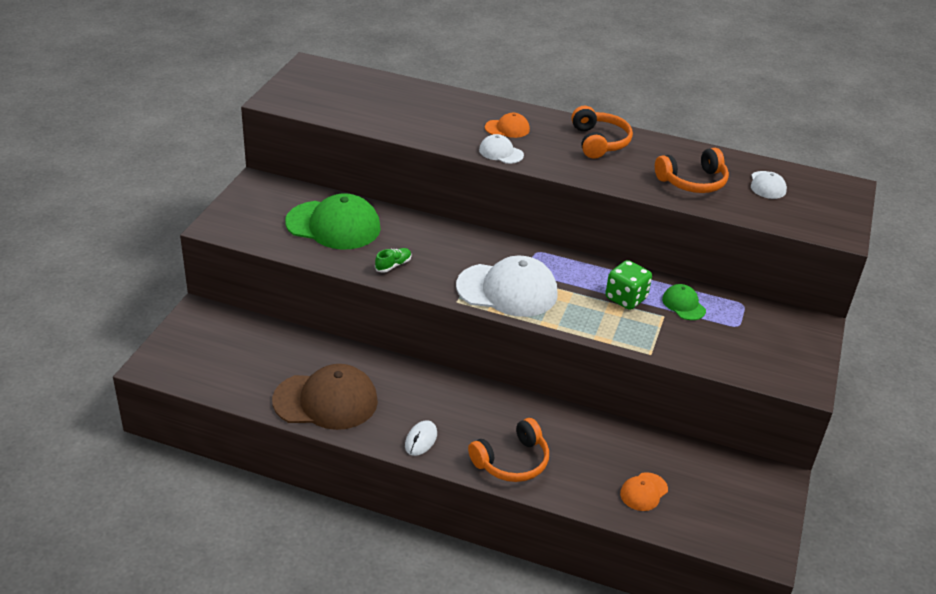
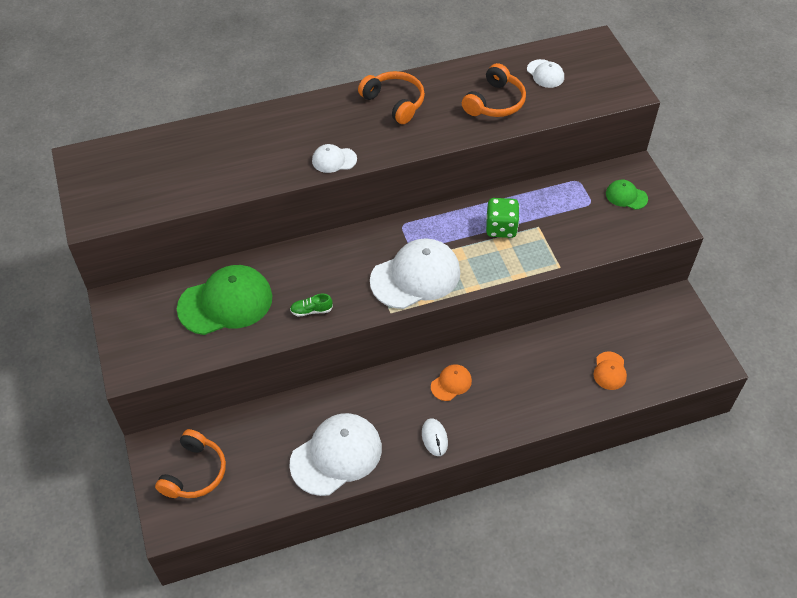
camera: 35 degrees left, 15 degrees up
(326, 401) = (336, 455): brown cap -> white cap
(393, 265) = (311, 310): green shoe -> green shoe turned 105 degrees counterclockwise
(507, 128) = (314, 131): orange cap -> orange cap (451, 383)
(512, 461) = (509, 409): orange headphones -> orange headphones (194, 472)
(683, 305) = (542, 207): green cap -> green cap (626, 196)

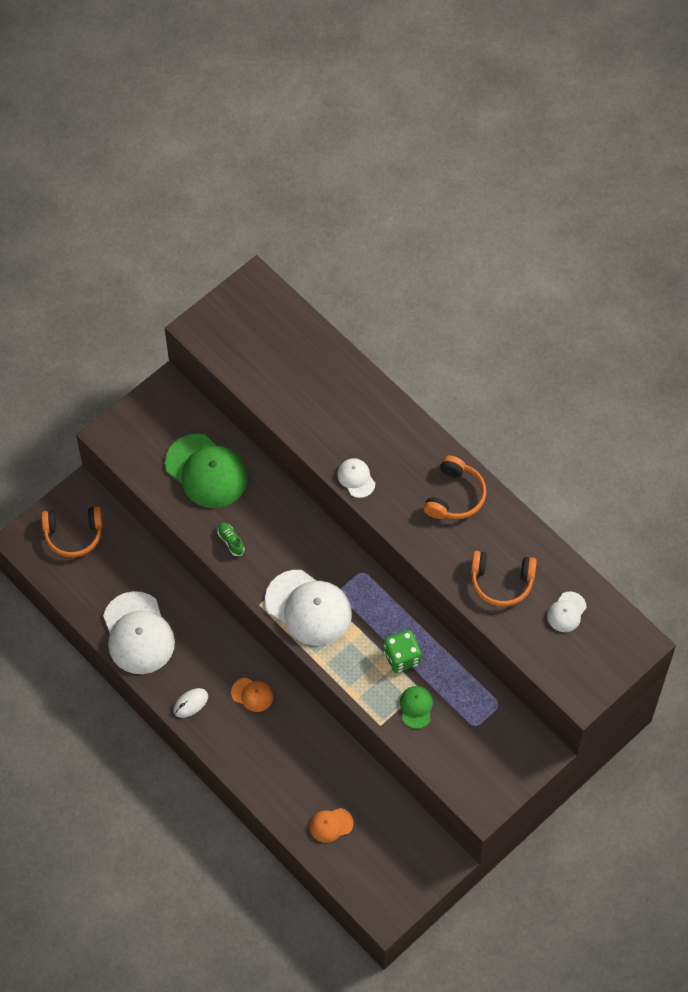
camera: 65 degrees right, 10 degrees up
(336, 455) = (138, 633): white cap -> white cap turned 45 degrees clockwise
(626, 196) = (500, 755): green cap -> green cap (416, 707)

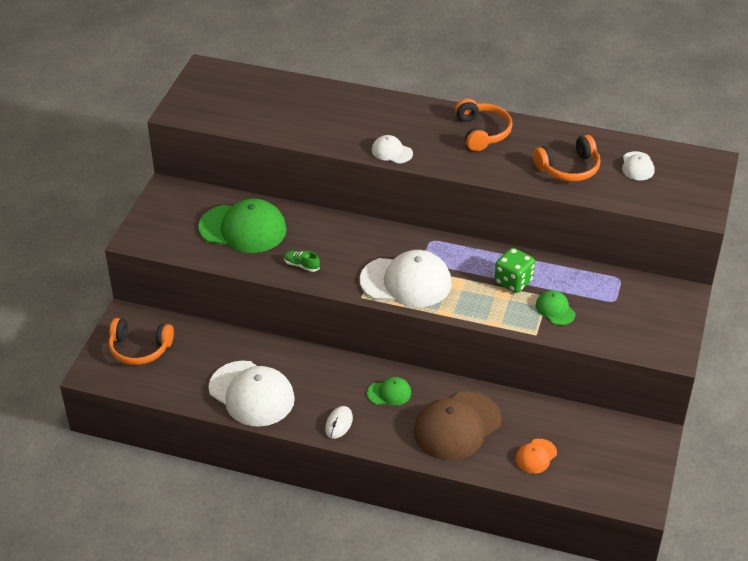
camera: 30 degrees left, 20 degrees down
(73, 535) = (139, 349): orange headphones -> orange headphones turned 45 degrees clockwise
(252, 694) = (389, 393): orange cap -> green cap
(286, 759) = (457, 426): none -> brown cap

